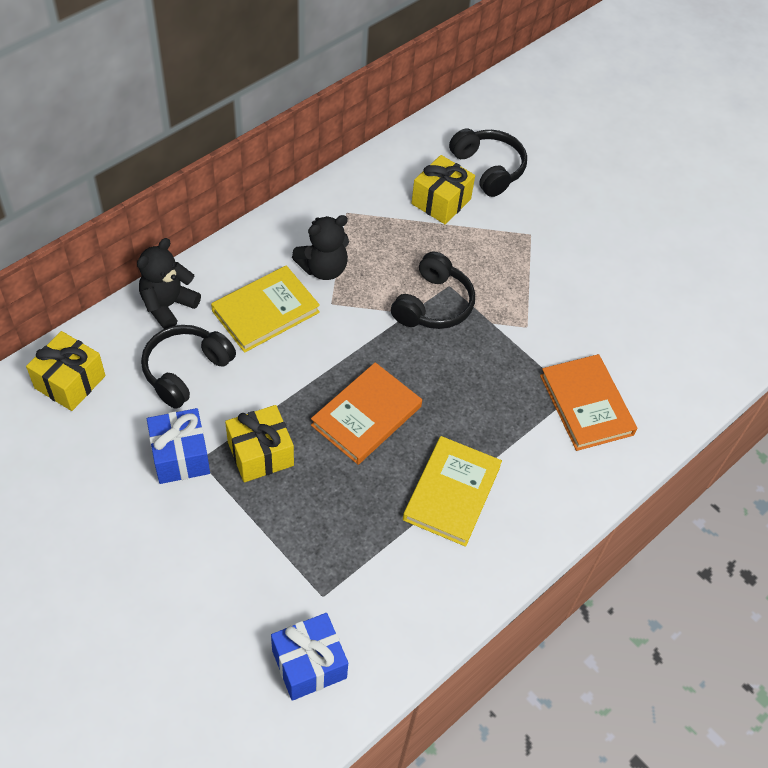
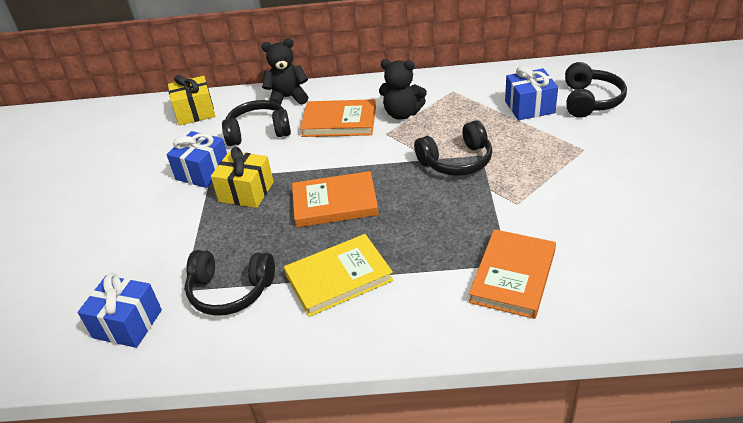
camera: 50 degrees right, 15 degrees down
(265, 311) = (339, 122): yellow book -> orange book
(369, 568) = (230, 291): none -> black headphones
(441, 201) = (529, 107): yellow gift -> blue gift

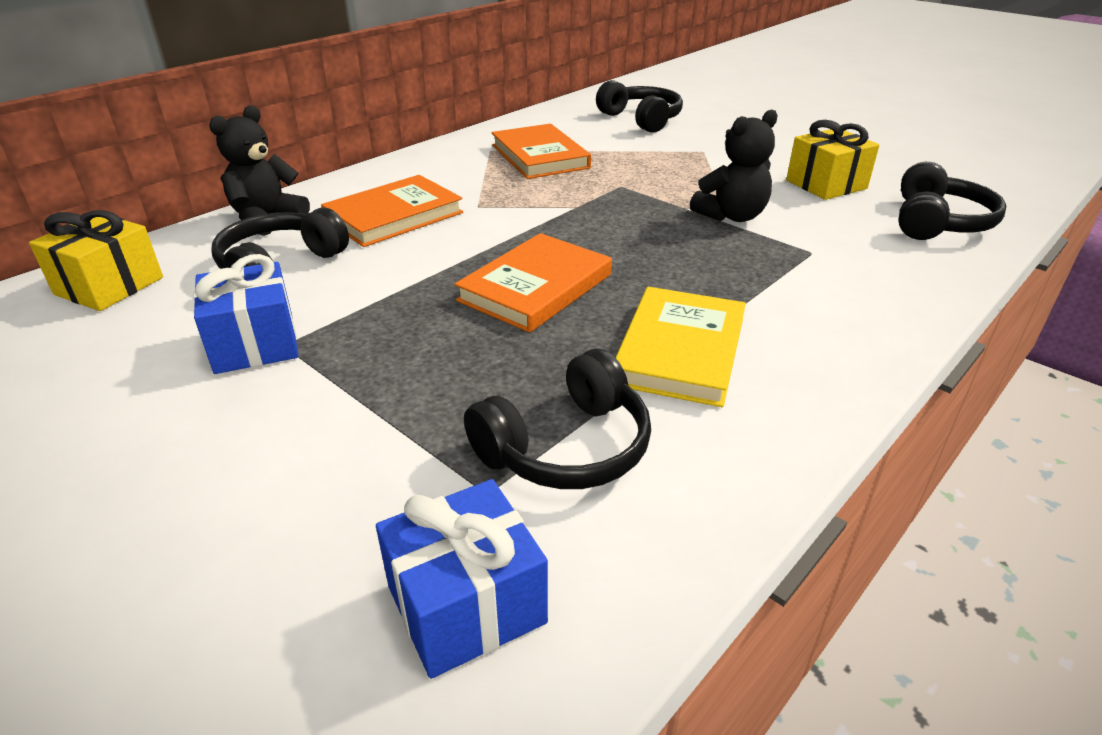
camera: 50 degrees left, 5 degrees down
(246, 192) = (380, 332): yellow gift -> yellow gift (826, 184)
(402, 114) = (466, 184): black teddy bear -> black teddy bear (731, 216)
(456, 161) = (605, 199): black headphones -> black headphones (937, 222)
(513, 276) = (834, 259): orange book -> orange book (539, 156)
(529, 107) = (596, 139): blue gift -> none

